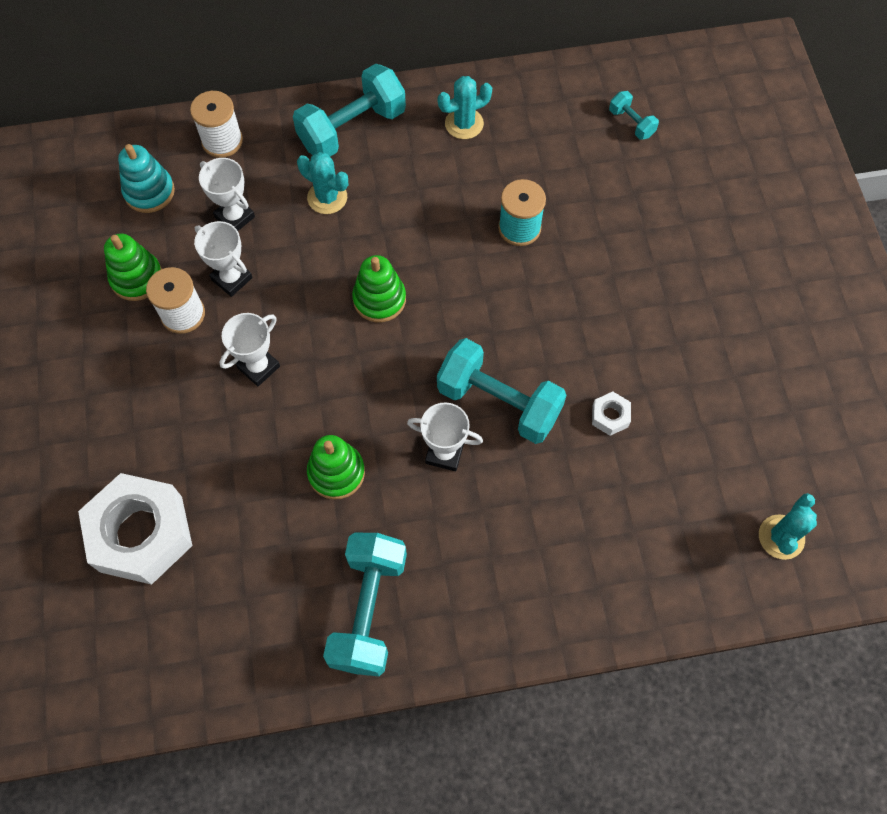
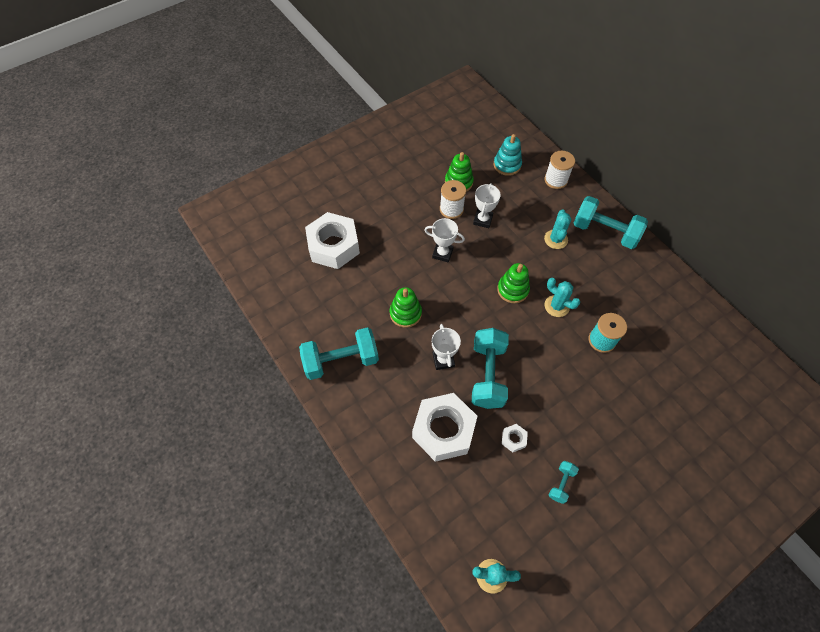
camera: 65 degrees right, 5 degrees down
(235, 217) = (517, 205): white trophy -> none
(464, 124) = (648, 283): turquoise cactus -> turquoise cactus (556, 306)
(555, 505) = (443, 430): none -> white nut
(631, 123) = (718, 373): turquoise dumbbell -> turquoise dumbbell (561, 484)

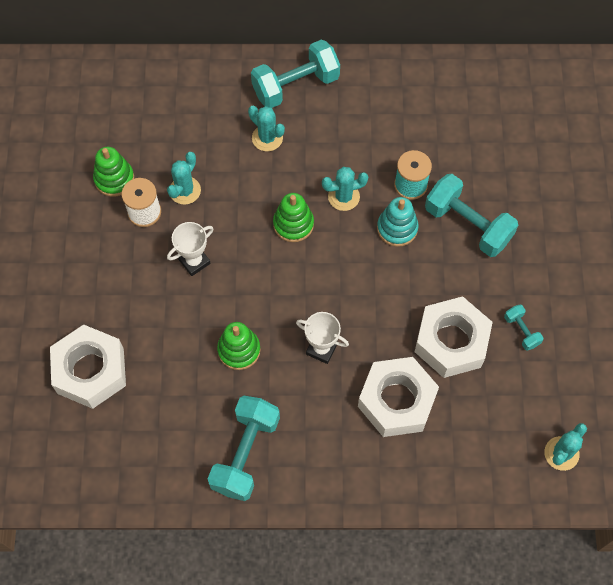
camera: 55 degrees left, 5 degrees up
(482, 220) = (185, 190): white trophy -> turquoise cactus
(488, 375) = (369, 317): turquoise dumbbell -> turquoise dumbbell (468, 225)
(507, 165) = (133, 113): turquoise stacking toy -> turquoise stacking toy (397, 228)
(513, 439) = (451, 342): white nut -> white nut, size x2.45
(556, 180) = (194, 80): white spool -> none

